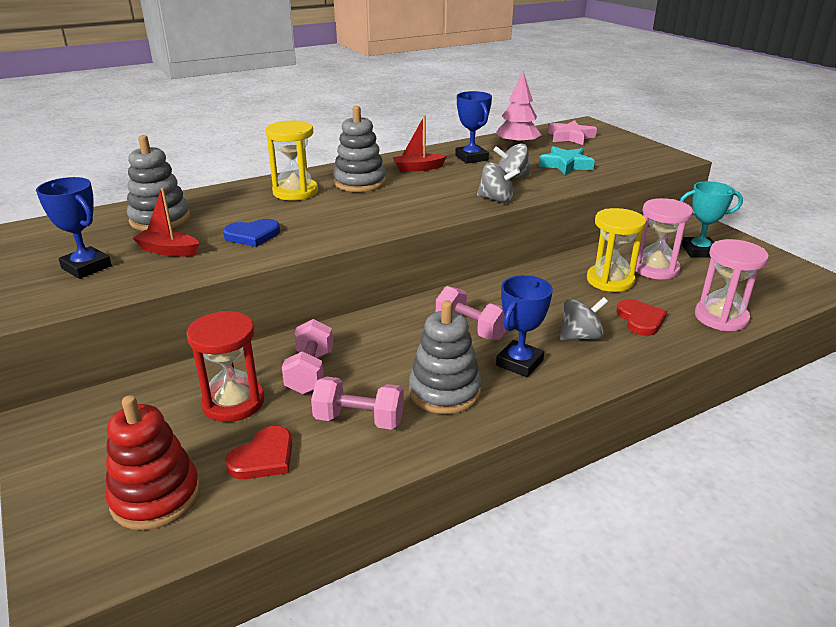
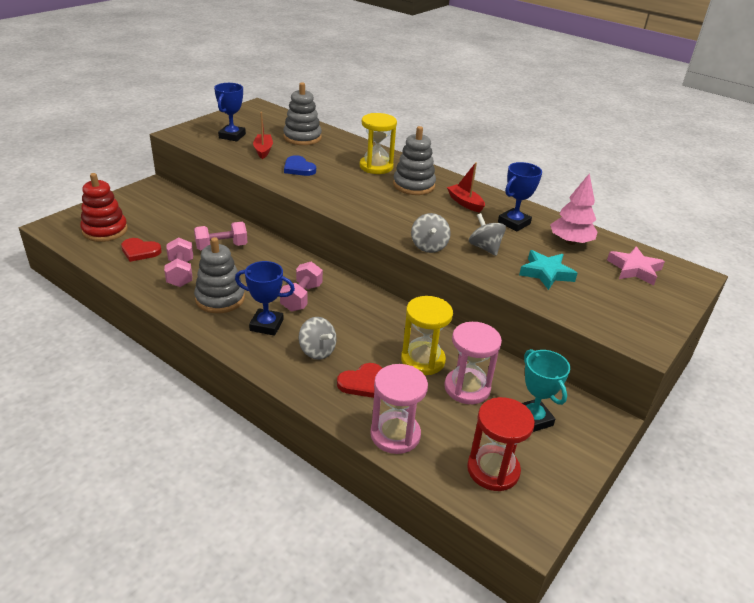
camera: 65 degrees right, 5 degrees up
(233, 402) = (184, 230): red hourglass -> red hourglass (493, 470)

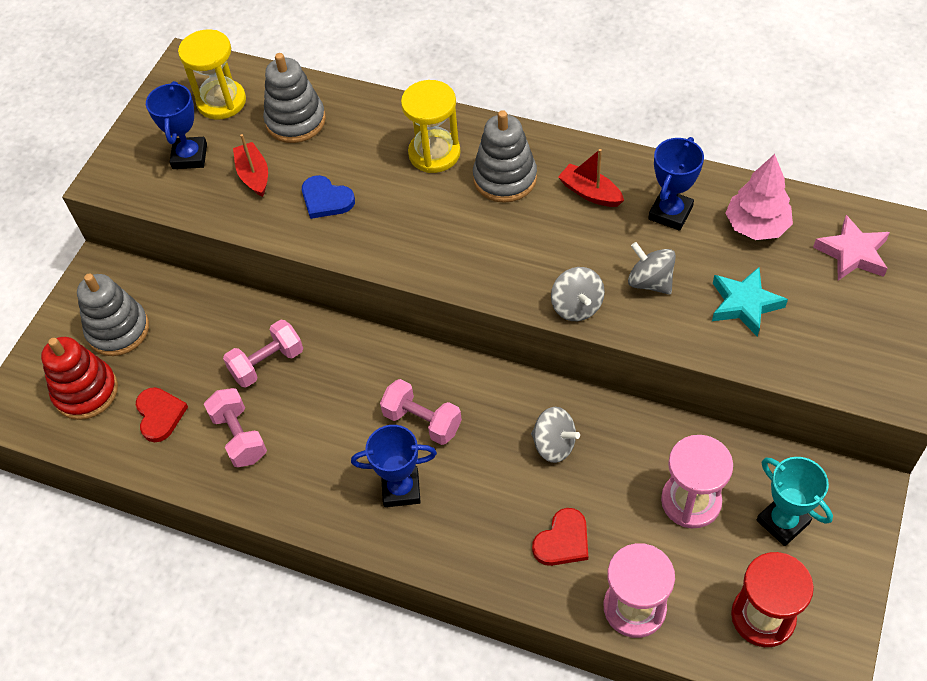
camera: 10 degrees left, 20 degrees up
(140, 251) = (160, 415): red heart -> red heart turned 105 degrees counterclockwise
(220, 299) = (317, 464): grey stacking toy -> grey stacking toy (118, 330)
(301, 297) = (422, 421): pink dumbbell -> pink dumbbell turned 60 degrees counterclockwise
(317, 351) = (485, 509): grey spinning top -> grey spinning top (554, 445)
(423, 360) = (621, 475): yellow hourglass -> yellow hourglass (221, 102)

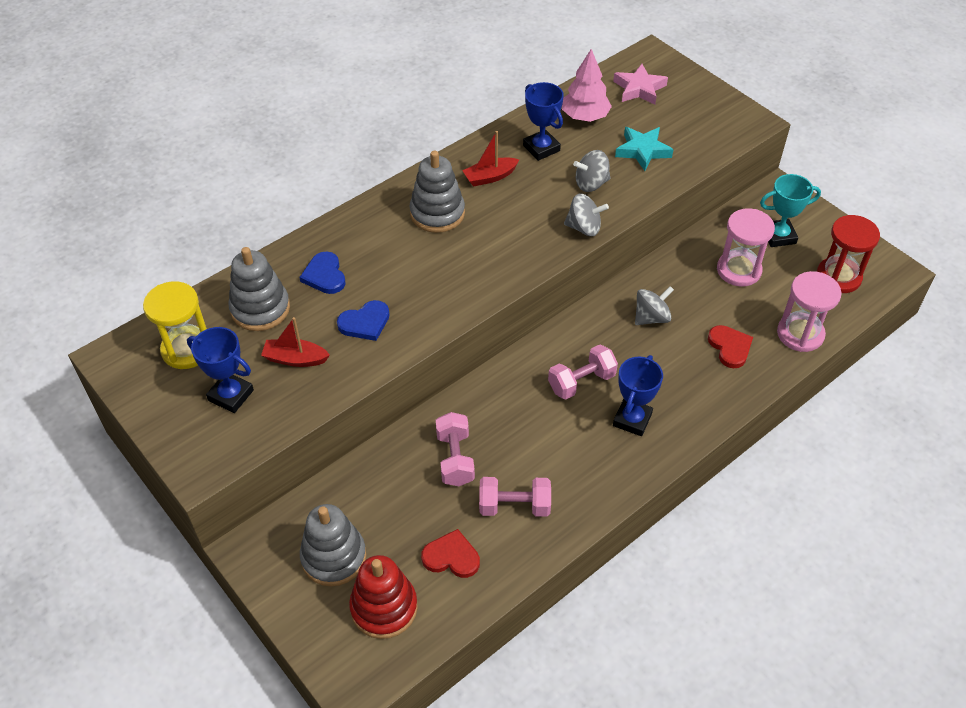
camera: 65 degrees left, 5 degrees down
(364, 141) = (324, 275): none -> blue heart
(434, 153) = (377, 240): yellow hourglass -> none

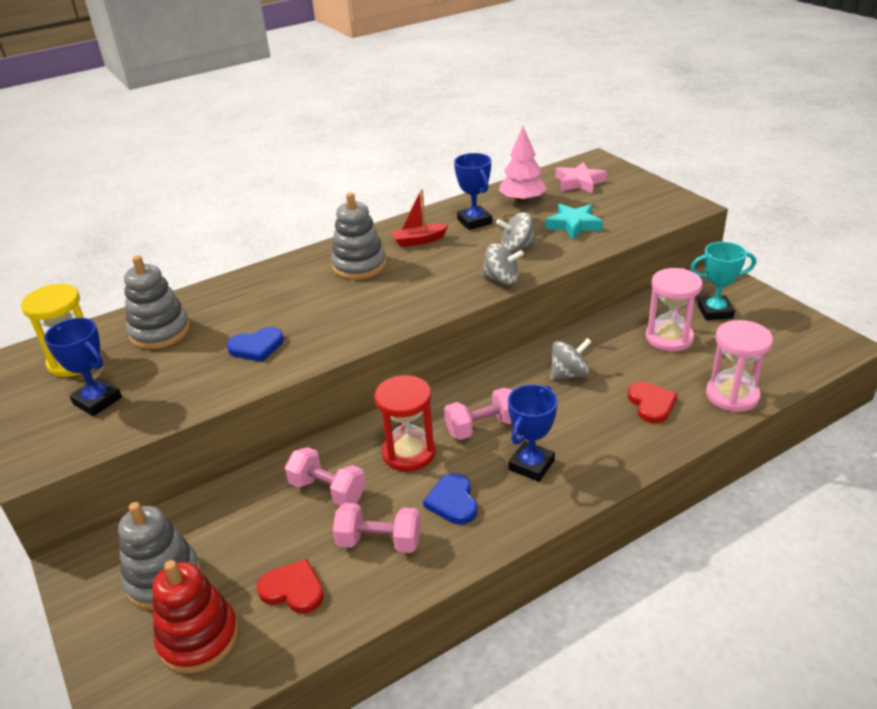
camera: 10 degrees right, 15 degrees down
(295, 359) = (175, 373): red boat -> none
(324, 275) = (233, 308): blue heart -> blue heart (453, 501)
(455, 459) = (328, 490): pink dumbbell -> pink dumbbell turned 60 degrees counterclockwise
(838, 277) = (778, 347): red hourglass -> red hourglass (409, 453)

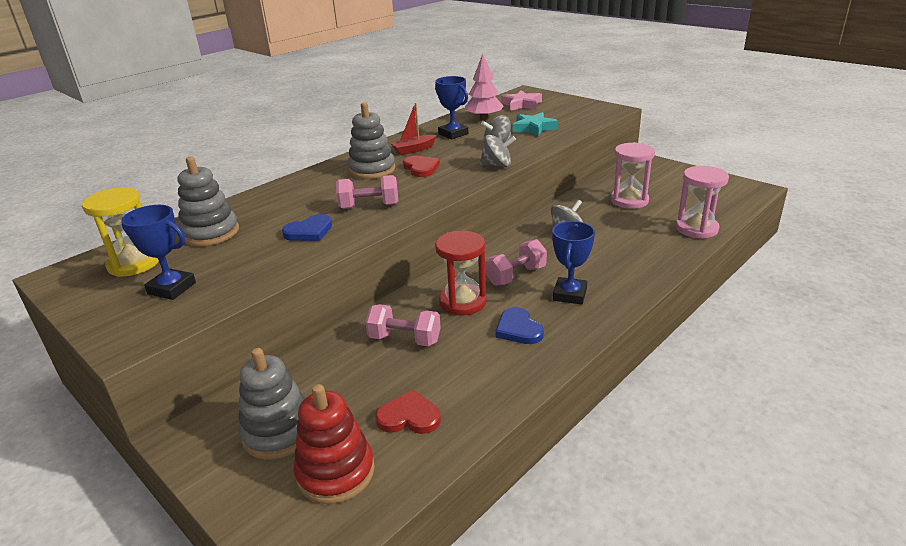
camera: 15 degrees left, 5 degrees down
(379, 542) = (470, 368): pink dumbbell -> pink dumbbell (369, 206)
(651, 404) = (640, 242): red heart -> red heart (421, 168)
(715, 311) = (653, 181): turquoise trophy -> none

